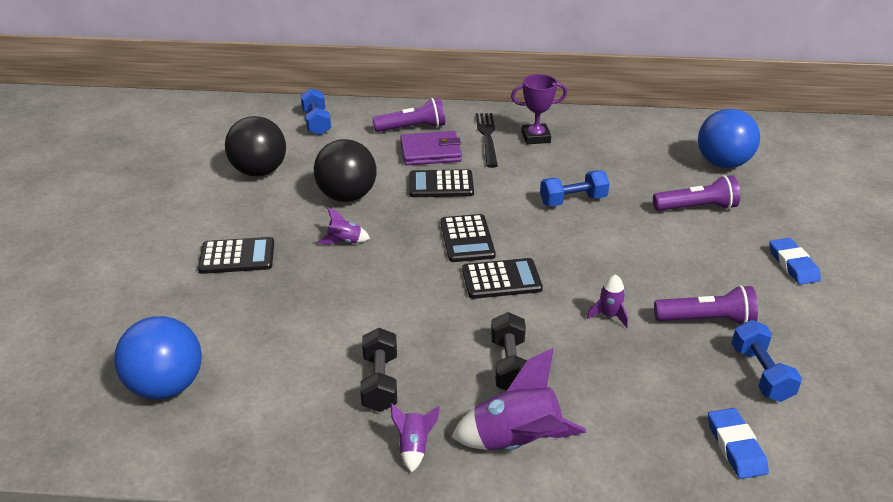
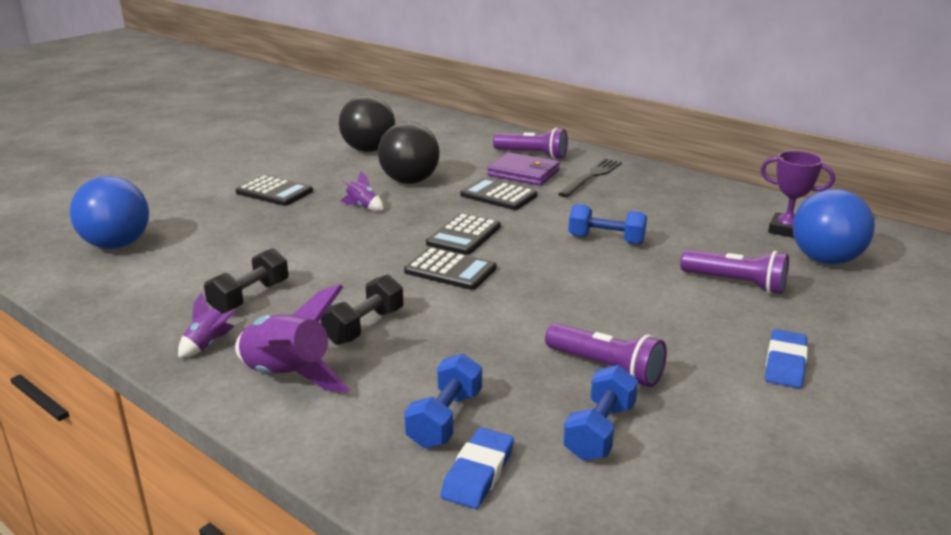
camera: 35 degrees right, 10 degrees down
(316, 123) = (457, 133): blue dumbbell -> blue dumbbell (445, 419)
(536, 137) = (640, 188): purple trophy -> purple trophy (786, 230)
(609, 315) = (509, 328): purple rocket -> none

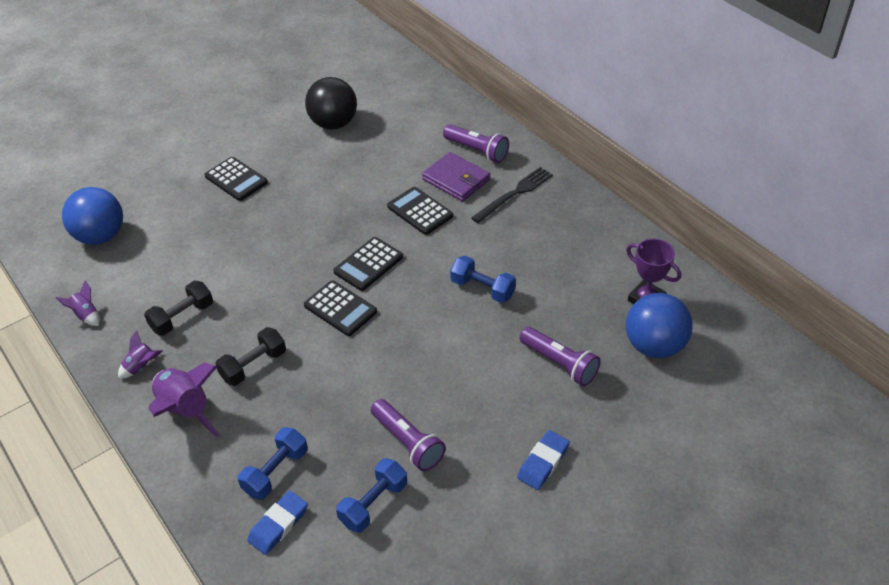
camera: 15 degrees right, 20 degrees up
(363, 207) = (301, 212): purple rocket -> purple rocket (86, 315)
(409, 181) = (352, 179): black ball -> none

